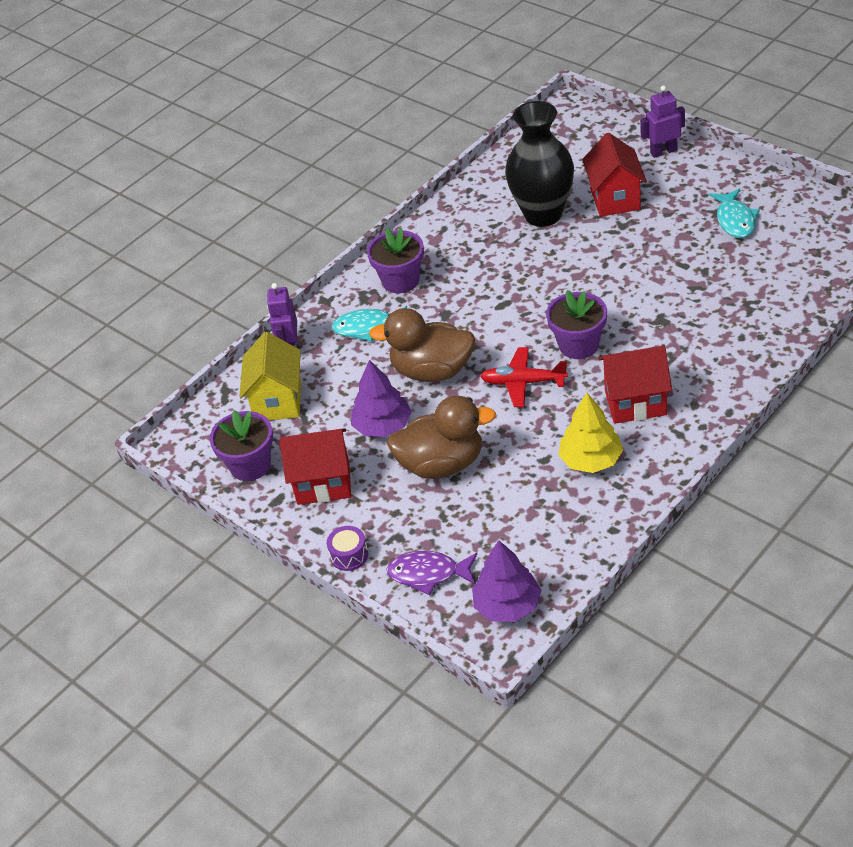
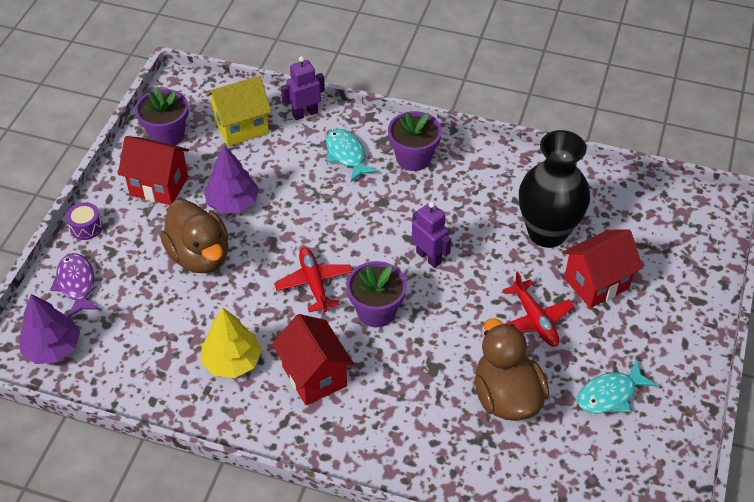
camera: 60 degrees right, 5 degrees up
(323, 483) = (159, 186): red house -> red house turned 45 degrees counterclockwise
(432, 371) = (308, 215): brown duck -> brown duck (506, 397)
(637, 245) = (535, 320): none -> red plane
(663, 151) = (691, 304): purple robot -> purple robot (429, 257)

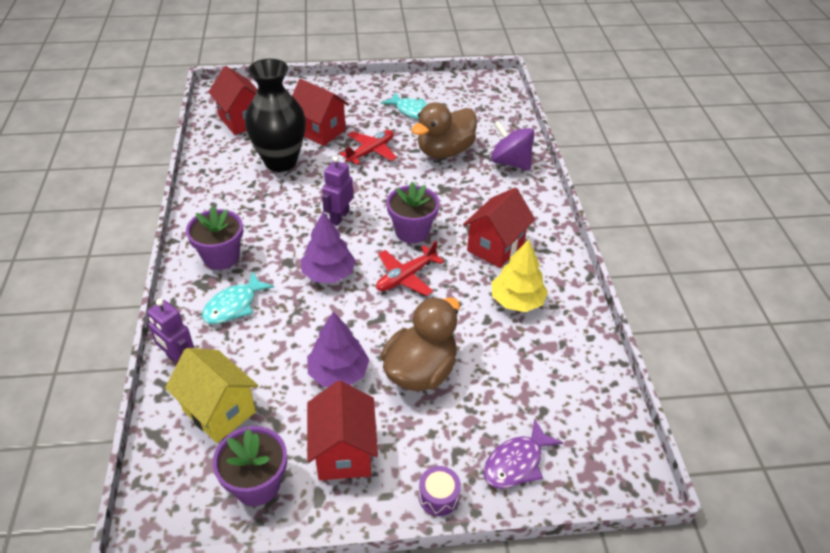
camera: 115 degrees left, 5 degrees down
(53, 348) = (598, 442): purple tree -> purple tree (328, 273)
(454, 461) = (510, 162): none -> purple spinning top
(644, 216) = (241, 120): none -> red house

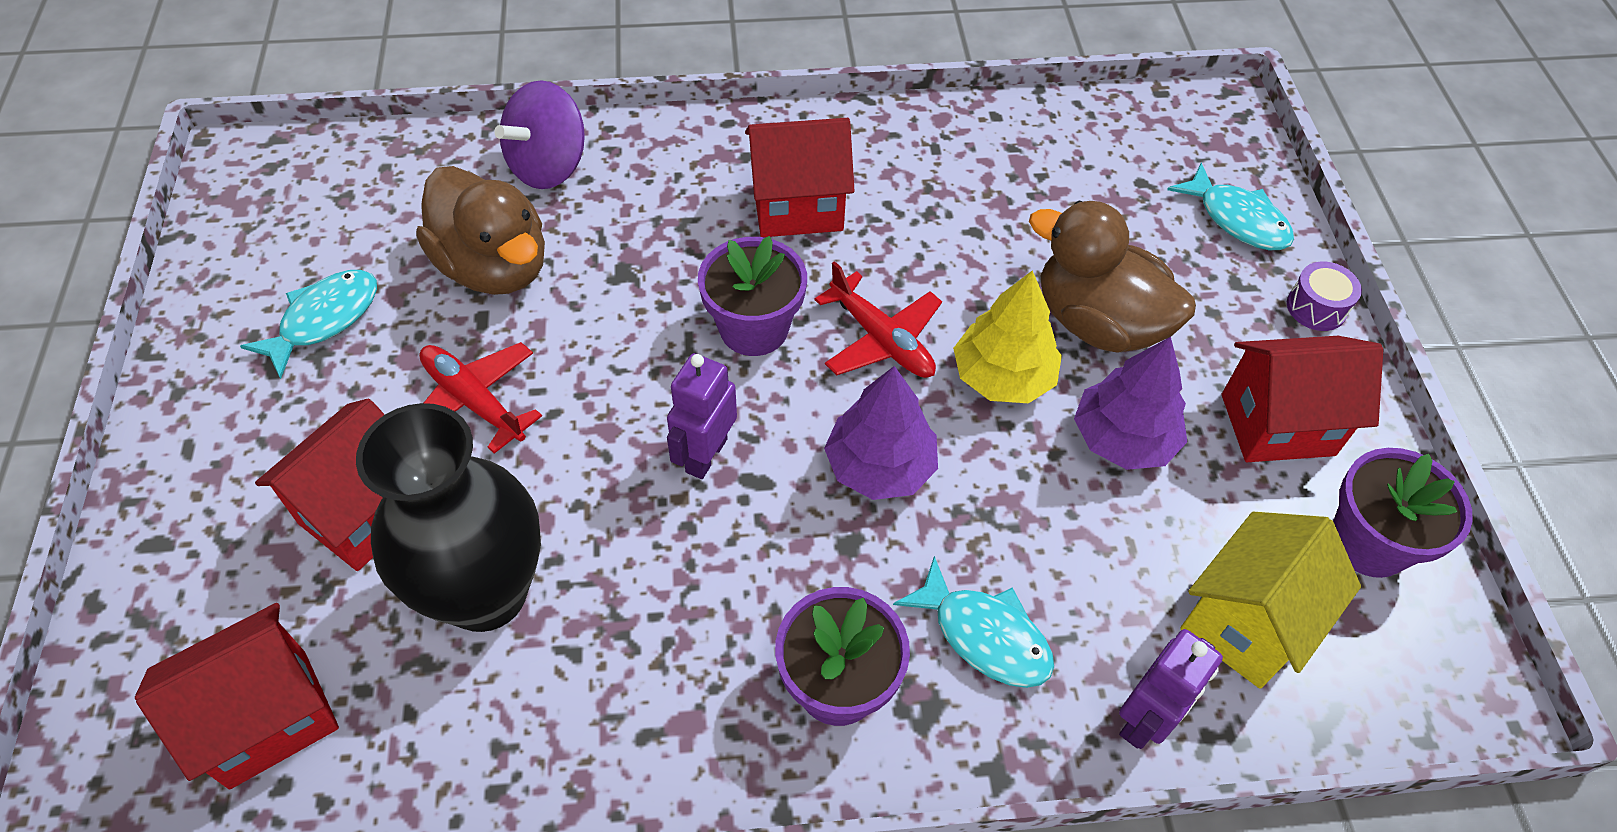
camera: 90 degrees left, 10 degrees up
(339, 217) = (706, 455): purple robot -> purple robot turned 90 degrees clockwise
(495, 247) = (797, 208): red house -> red house turned 45 degrees counterclockwise
(516, 462) = (1237, 219): purple fish -> turquoise fish
(517, 301) = (928, 191): yellow tree -> yellow tree (1003, 376)

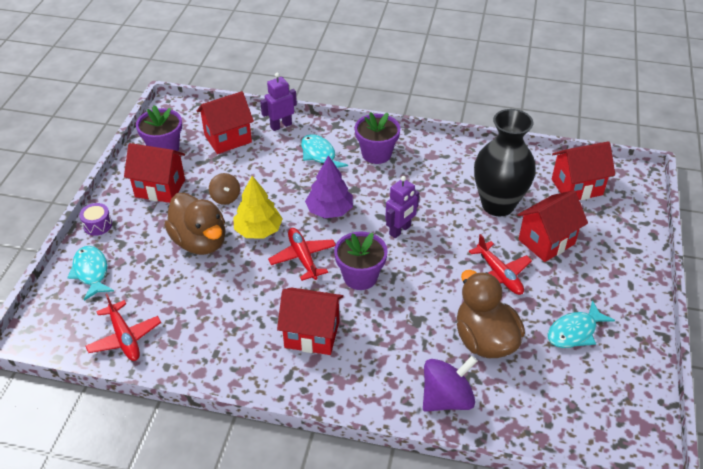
camera: 160 degrees left, 10 degrees down
(1089, 137) = (125, 338): none -> red plane
(1123, 438) = (225, 197): purple tree -> brown spinning top
(1246, 623) = (228, 139): yellow house -> red house

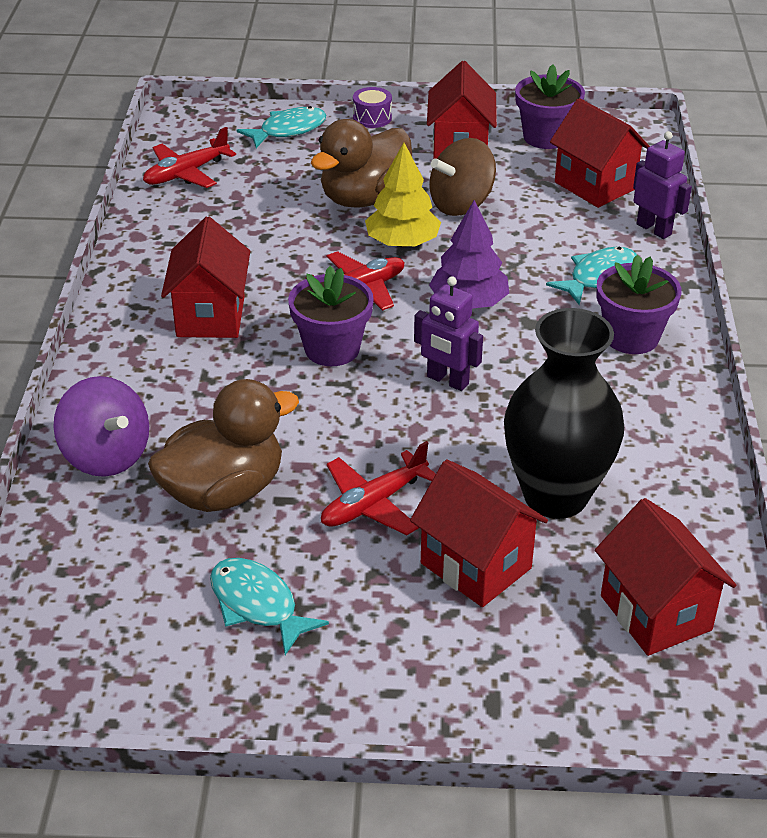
camera: 80 degrees right, 5 degrees down
(225, 197) = (461, 204): brown spinning top -> brown spinning top, size x1.65

